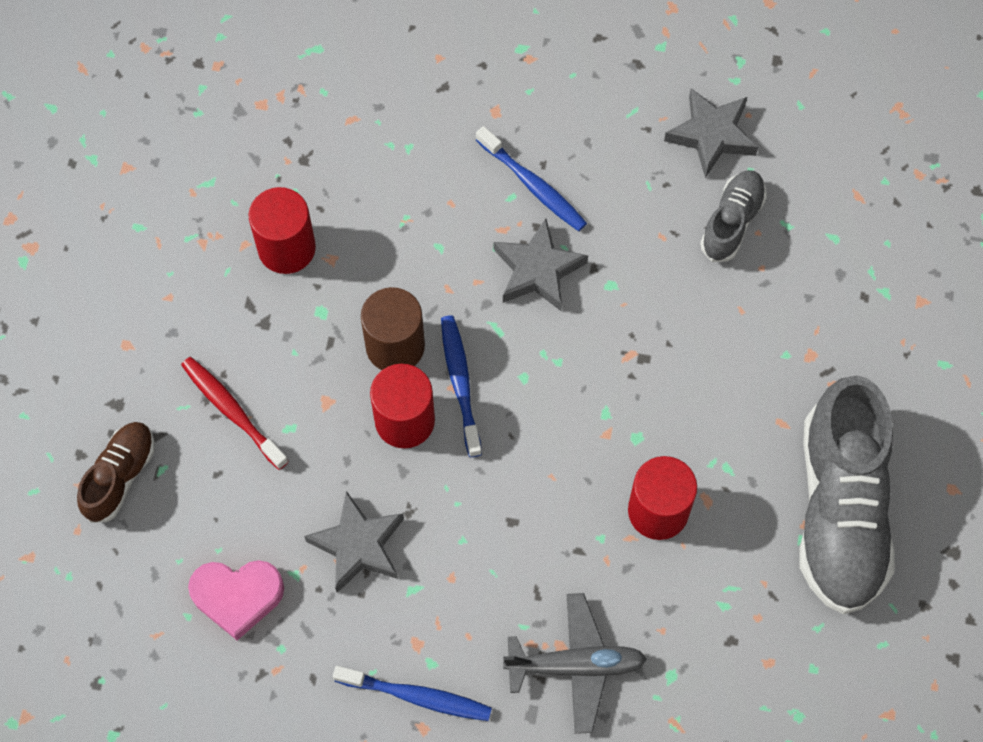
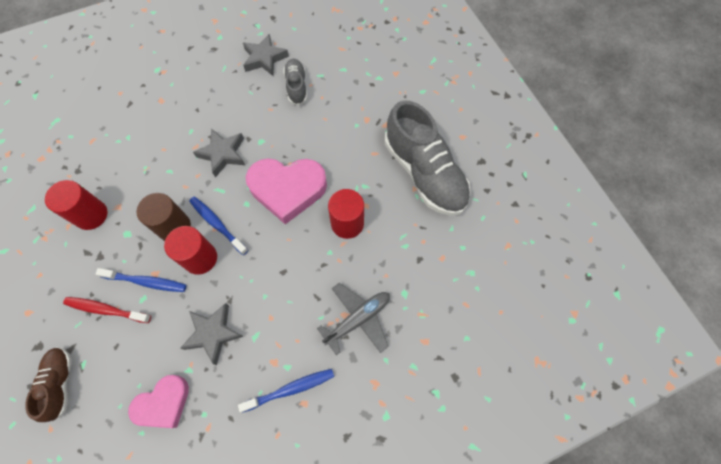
camera: 35 degrees left, 0 degrees up
(533, 185) = (198, 120): blue toothbrush -> blue toothbrush (146, 282)
(601, 395) = (287, 189): none -> pink heart

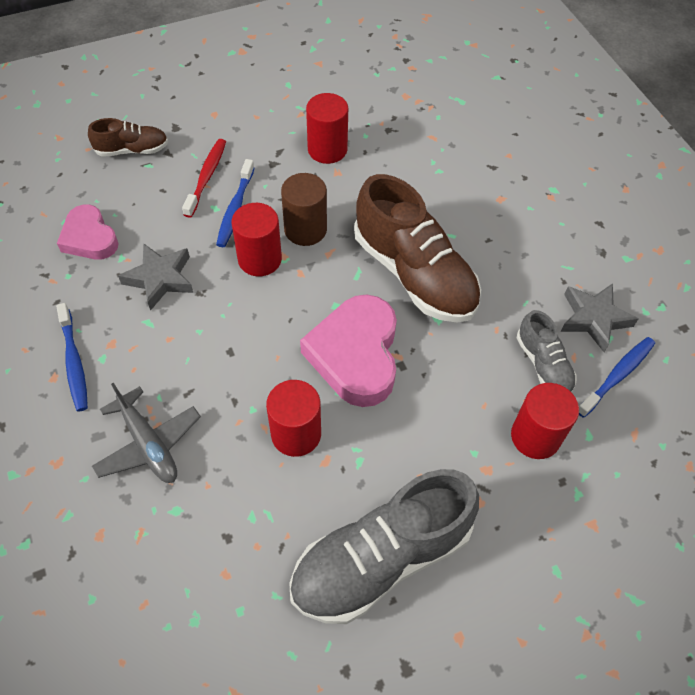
camera: 90 degrees right, 10 degrees down
(217, 224) = (305, 274): blue toothbrush -> blue toothbrush (617, 376)
(223, 154) = (414, 274): grey star -> brown shoe
(296, 86) = (543, 364): grey shoe -> grey shoe turned 75 degrees clockwise
(345, 94) = (535, 436): none -> red cylinder

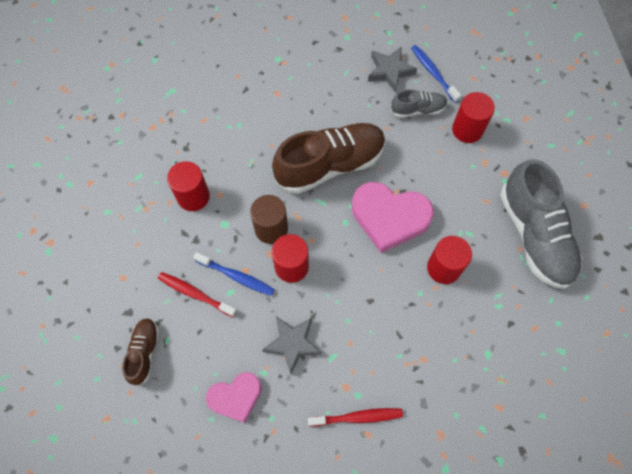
camera: 75 degrees left, 10 degrees up
(74, 362) = (357, 417): blue toothbrush -> red toothbrush
(148, 444) = (436, 367): grey plane -> none

